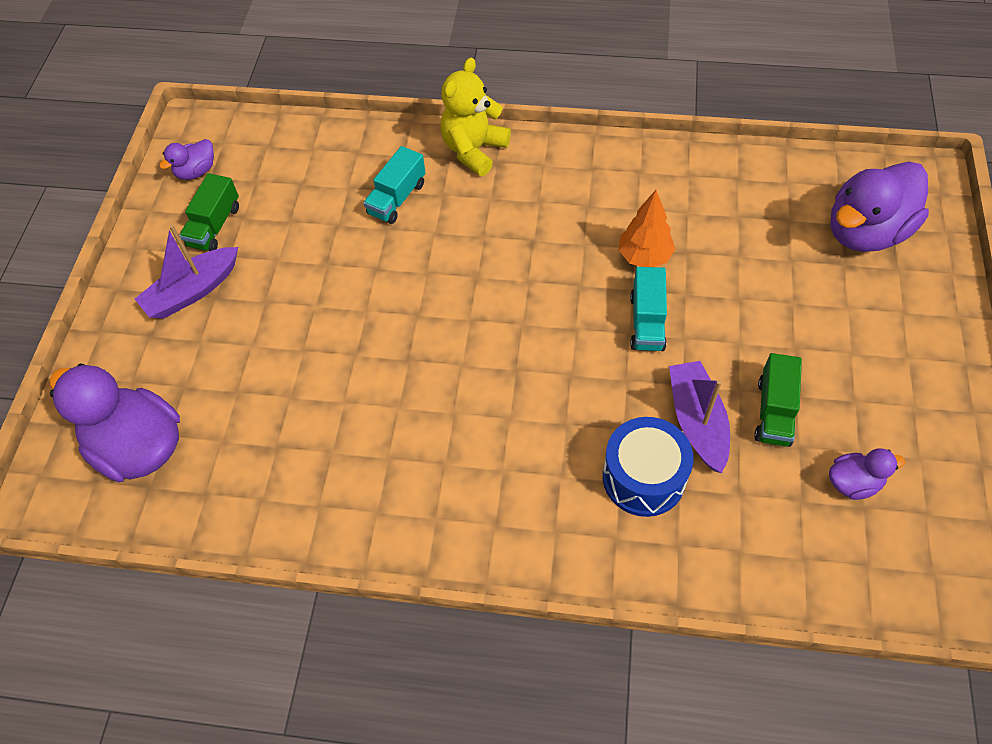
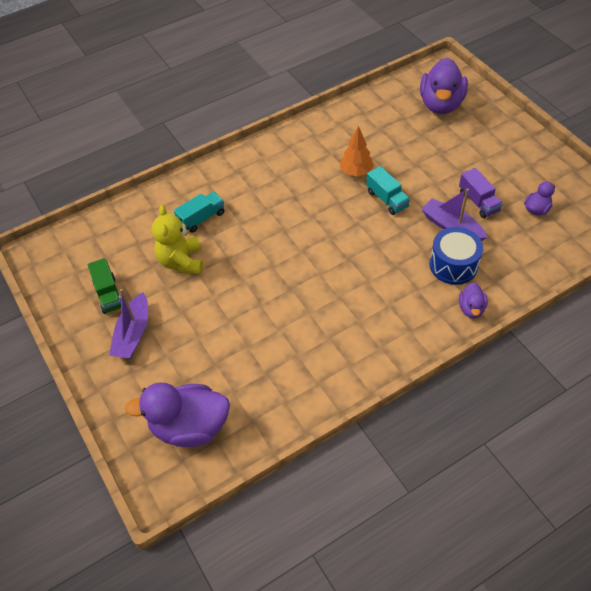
camera: 40 degrees left, 5 degrees down
(196, 171) = (64, 274): purple duck -> purple duck (471, 308)
(397, 198) = (201, 218): turquoise truck -> turquoise truck turned 120 degrees counterclockwise
(474, 150) = (218, 172): yellow teddy bear -> yellow teddy bear (181, 261)
(774, 411) = (478, 202): green truck -> purple truck

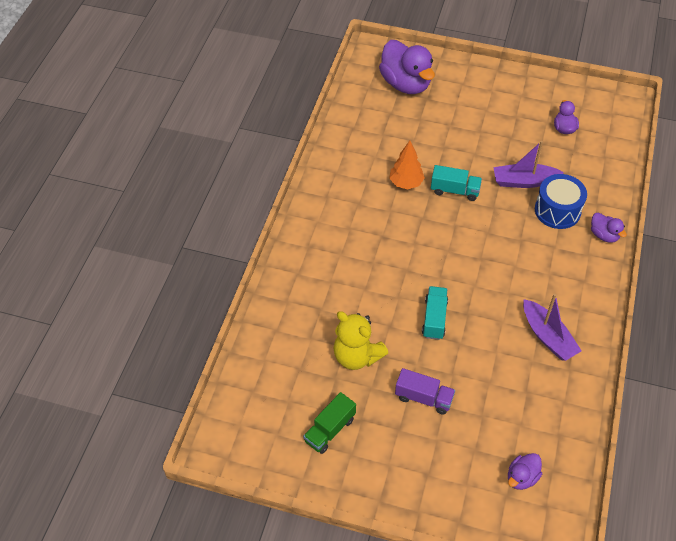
camera: 45 degrees left, 0 degrees up
(108, 294) = (330, 430): green truck -> green truck turned 105 degrees clockwise
(133, 334) = (391, 445): purple boat -> purple boat (547, 336)
(189, 427) = (521, 477): purple duck -> purple duck, size x0.49
(201, 218) = (329, 308): turquoise truck -> turquoise truck (434, 319)
(478, 202) = (520, 149): purple truck -> purple truck (423, 398)

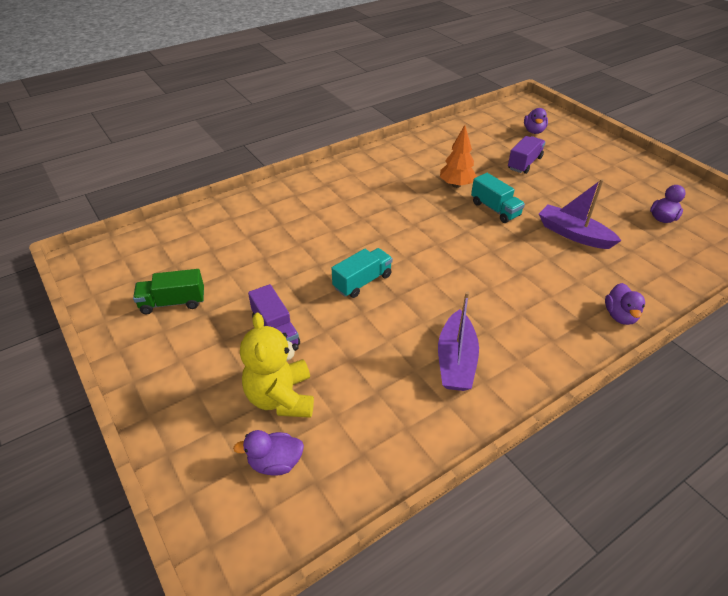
camera: 40 degrees right, 10 degrees down
(357, 356) = (264, 268): yellow teddy bear -> yellow teddy bear (281, 398)
(406, 84) = (533, 131): purple duck -> purple duck, size x0.49
(432, 127) = (524, 163): none -> purple truck
(557, 210) = (586, 271): blue drum -> none

